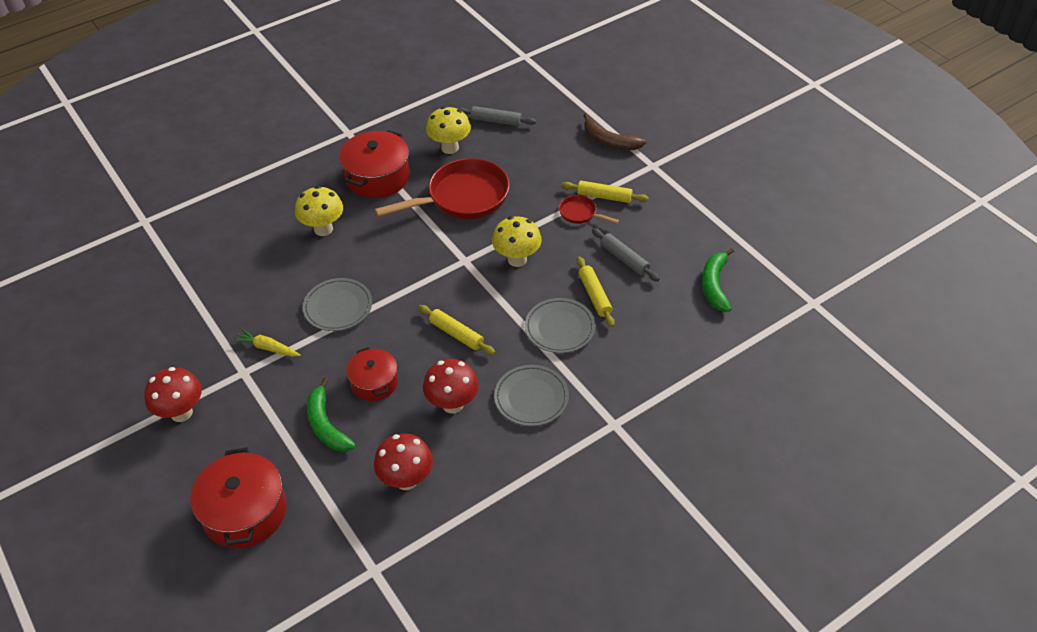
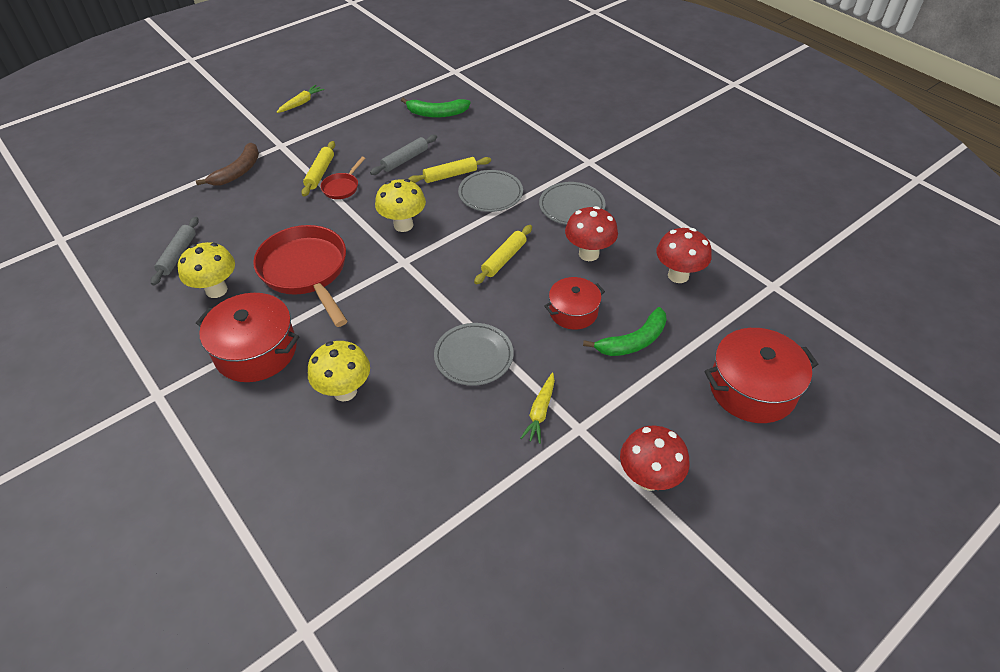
camera: 95 degrees left, 0 degrees up
(731, 173) = (301, 103): none -> yellow carrot

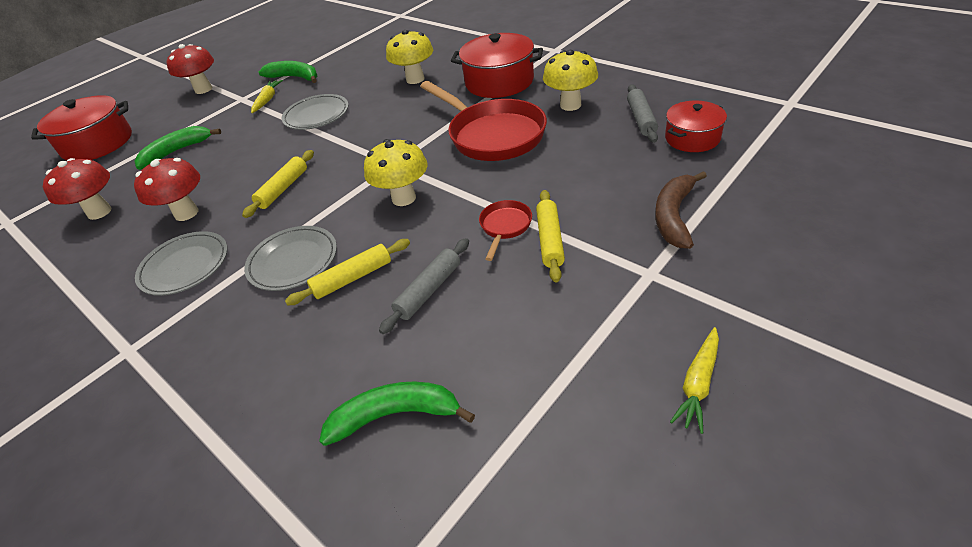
camera: 175 degrees right, 5 degrees down
(506, 459) = (295, 77): none -> green banana
(573, 312) = (222, 160): red pot -> red pot (692, 138)

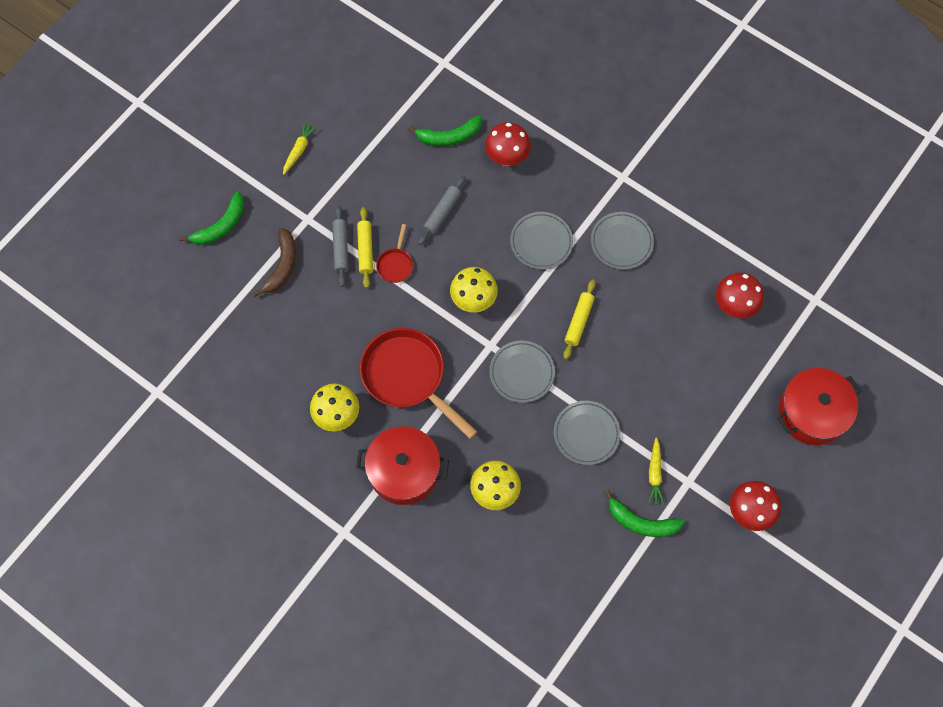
camera: 170 degrees right, 25 degrees up
(177, 152) = (711, 387): green banana -> green banana (220, 226)
(186, 213) = (651, 298): red mushroom -> red mushroom (507, 158)
(353, 278) = (494, 225): yellow rolling pin -> none
(365, 147) = (522, 373): none -> grey plate
(641, 119) = (280, 384): grey rolling pin -> grey rolling pin (341, 248)
(692, 138) = (247, 352): red pot -> none

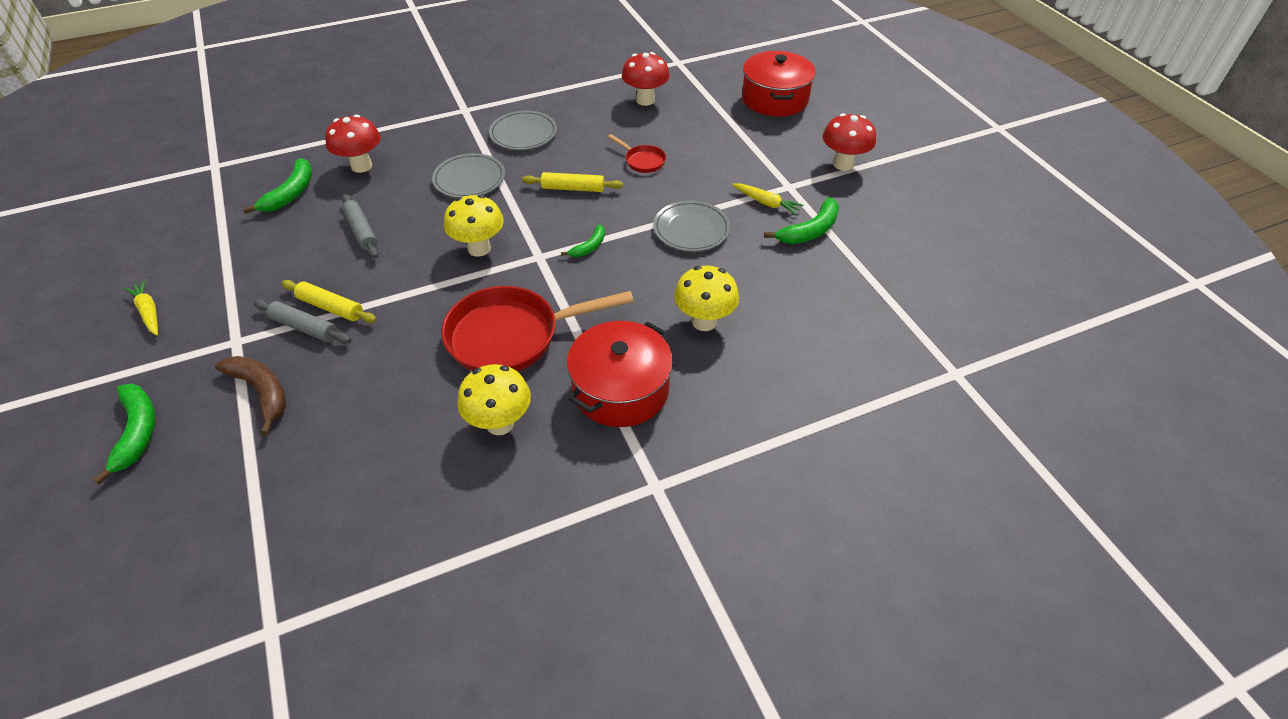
camera: 60 degrees left, 20 degrees down
(395, 264) = (375, 290): red pan -> red pan (642, 161)
(522, 373) = (589, 247): grey plate -> green banana
(579, 321) = (573, 188): yellow rolling pin -> yellow rolling pin turned 45 degrees counterclockwise

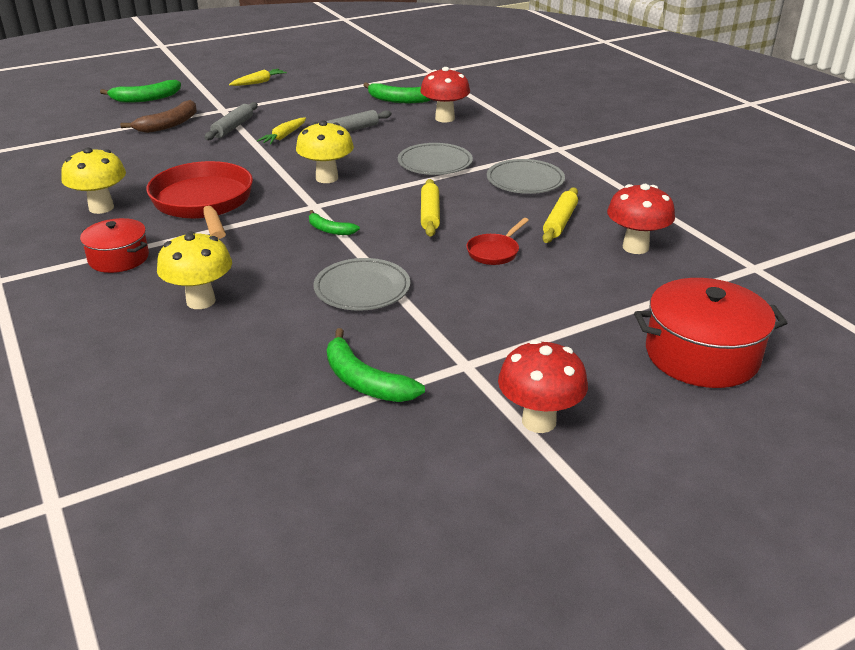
camera: 85 degrees right, 15 degrees down
(331, 307) = (254, 132): yellow rolling pin -> yellow rolling pin (560, 222)
(621, 389) = (118, 258): red pot -> red pot, size x0.62
(766, 203) = (423, 345): yellow carrot -> yellow carrot (284, 136)

